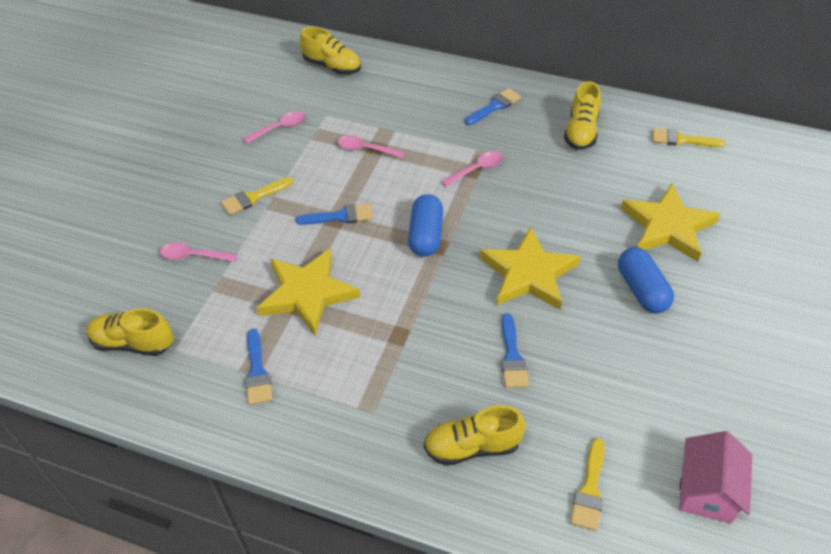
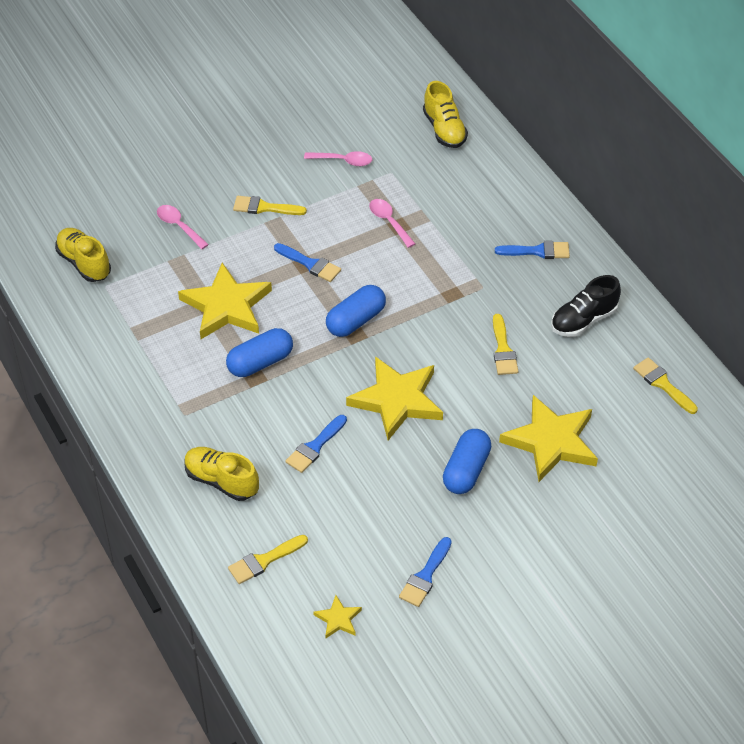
camera: 40 degrees right, 0 degrees up
(257, 372) = (140, 337): blue brush -> blue brush (425, 576)
(388, 320) = (260, 362): none -> blue capsule
(477, 169) = (456, 295): pink spoon -> none
(555, 185) = (503, 349): none -> yellow brush
(581, 132) = (583, 320): yellow shoe -> black shoe
(707, 490) = (338, 619): pink house -> yellow star

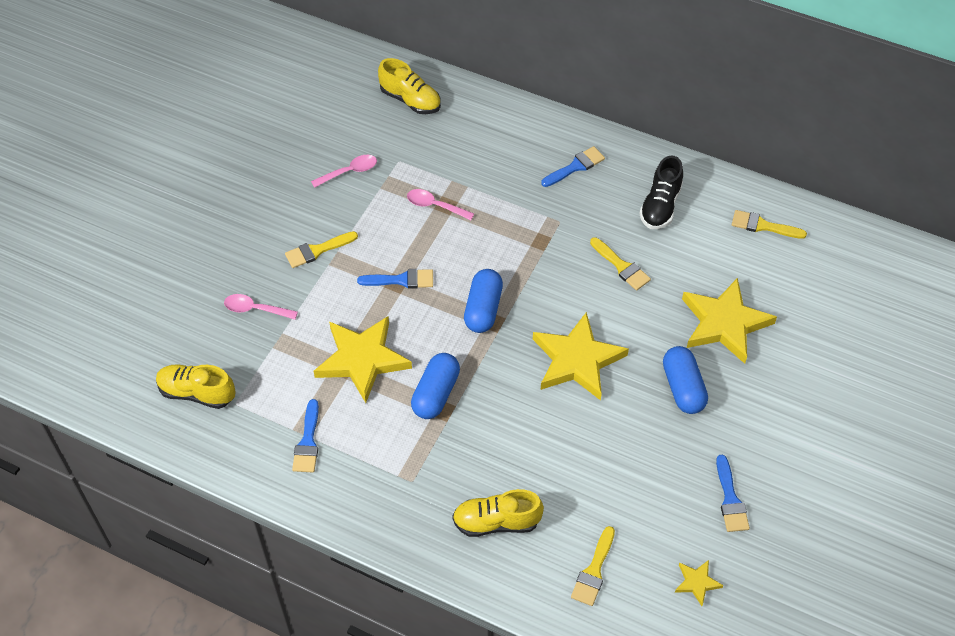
camera: 35 degrees left, 5 degrees up
(315, 447) = (547, 442): blue brush -> blue brush (308, 442)

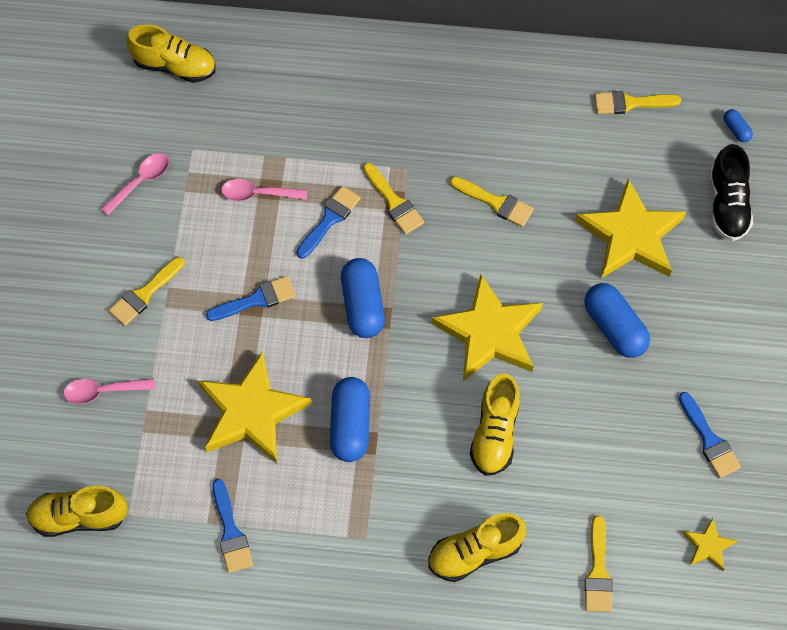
camera: 20 degrees left, 10 degrees up
(539, 242) = (394, 202): none -> yellow brush
(550, 437) = (495, 433): none -> yellow shoe
(575, 167) = (398, 94): blue brush -> blue brush (329, 219)
(660, 206) = (511, 114): black shoe -> black shoe (727, 204)
(845, 270) = (736, 130): none -> blue capsule

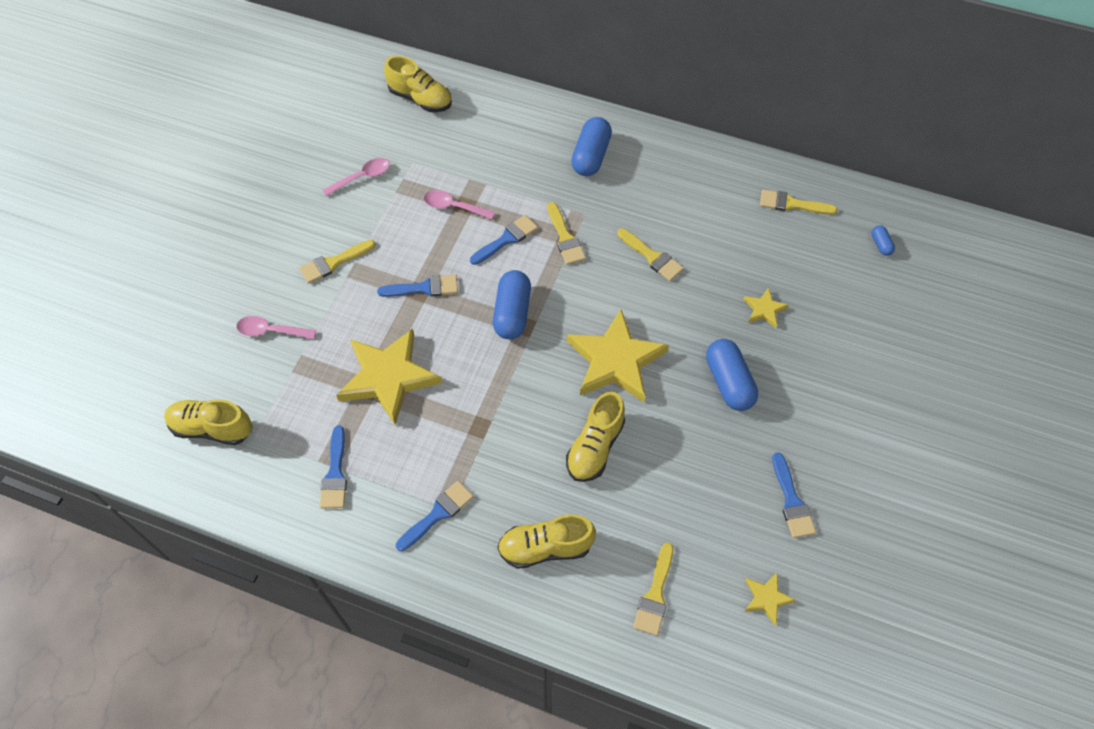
camera: 15 degrees right, 5 degrees down
(350, 425) = (469, 409): blue capsule -> blue capsule (591, 156)
(353, 546) = (438, 514): none -> blue brush
(631, 235) = (764, 309): yellow star -> yellow star, size x0.45
(727, 204) = (858, 303): black shoe -> none

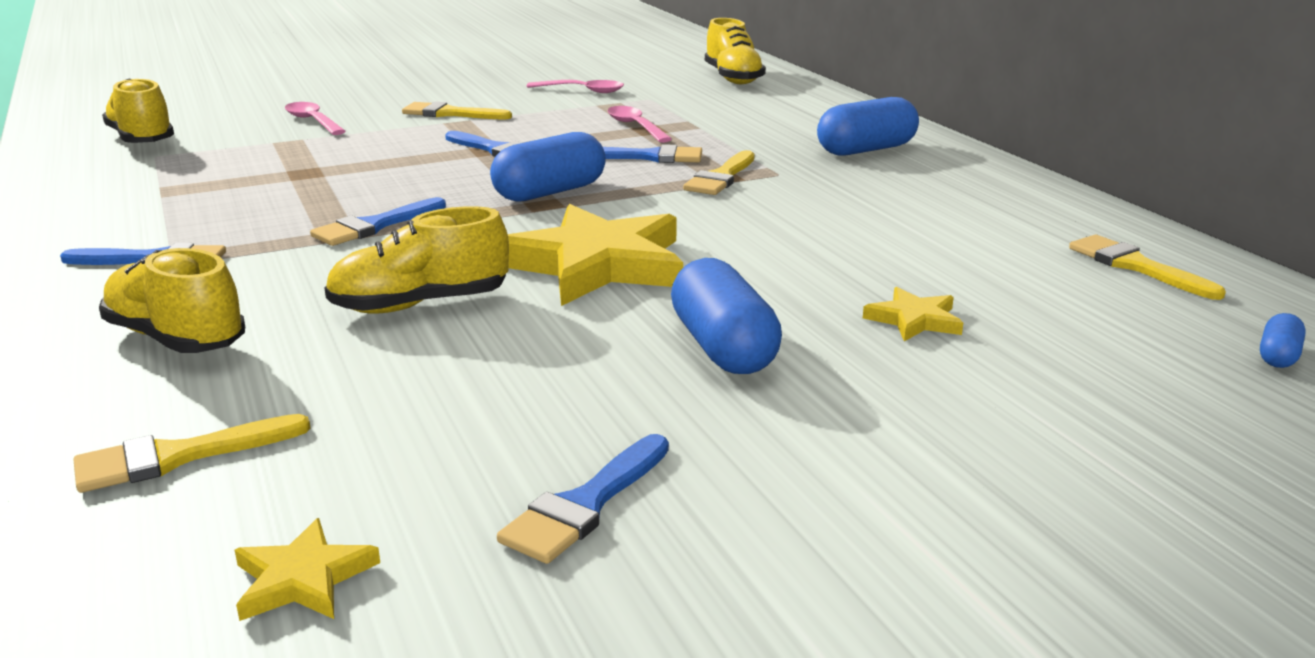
camera: 45 degrees right, 35 degrees down
(335, 473) = (150, 198): blue brush -> blue brush (374, 226)
(388, 377) = (337, 175): yellow star -> none
(652, 257) = (812, 224): yellow brush -> none
(729, 382) = (723, 348): blue capsule -> blue capsule turned 45 degrees counterclockwise

